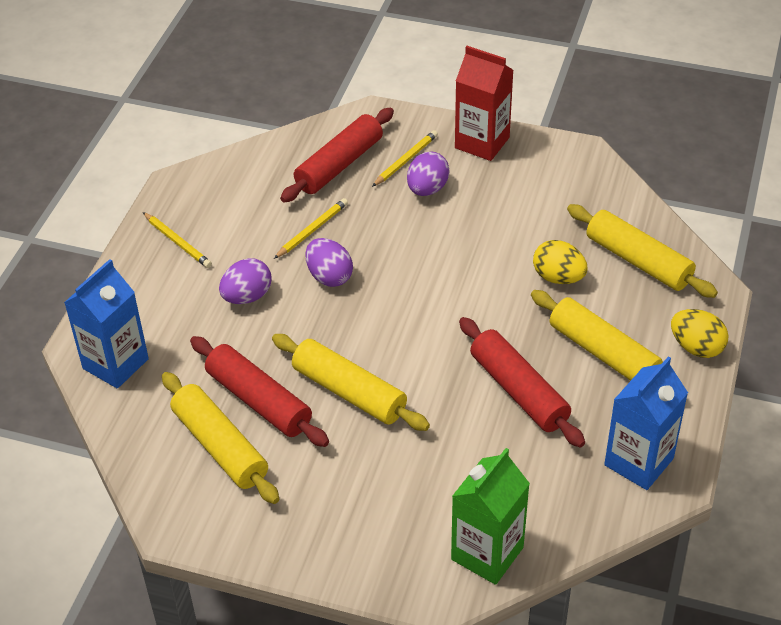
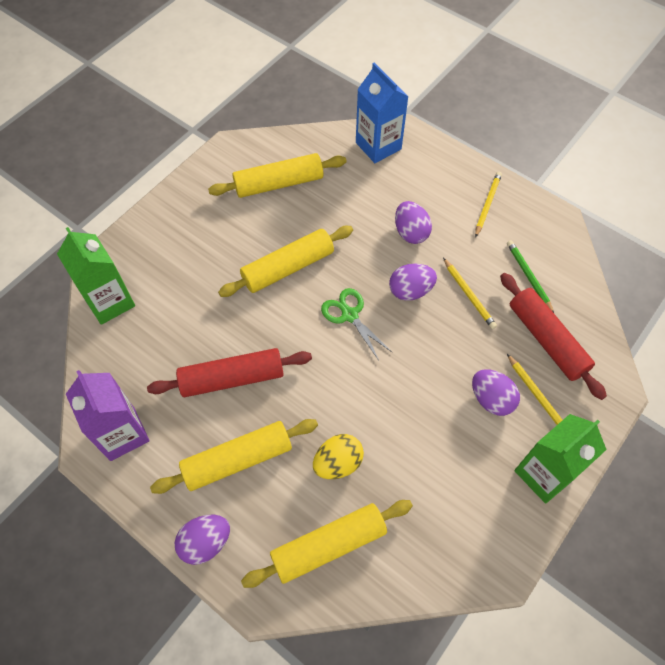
camera: 110 degrees right, 15 degrees up
(177, 242) = (487, 204): yellow pencil -> yellow pencil turned 135 degrees clockwise
(258, 401) = (307, 213): red rolling pin -> none
(266, 191) = (528, 277): none -> green pencil
(386, 317) = (350, 315): none -> green scissors
(482, 143) = (544, 474): red carton -> green carton
(639, 462) = (122, 434): blue carton -> purple carton
(696, 347) = (205, 542): yellow egg -> purple egg

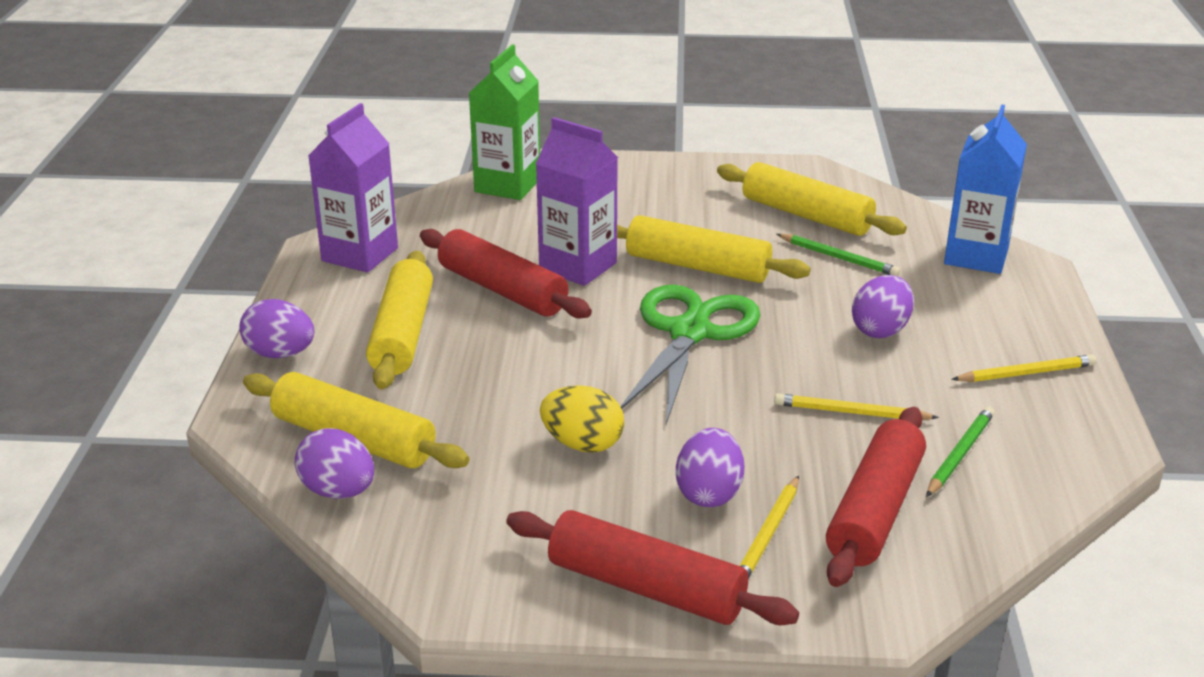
camera: 55 degrees right, 30 degrees down
(238, 459) = (403, 334): yellow rolling pin -> yellow rolling pin turned 60 degrees clockwise
(239, 324) = (578, 266): none -> purple carton
(332, 201) = (838, 258): none -> green pencil
(338, 463) = (471, 403): yellow egg -> yellow egg (582, 444)
(350, 315) = (690, 333): green scissors -> green scissors, size x1.74
(410, 291) = (789, 363): purple egg -> purple egg (338, 491)
(468, 295) = (851, 412): yellow pencil -> yellow pencil turned 75 degrees clockwise
(544, 474) = (645, 587): green carton -> red rolling pin

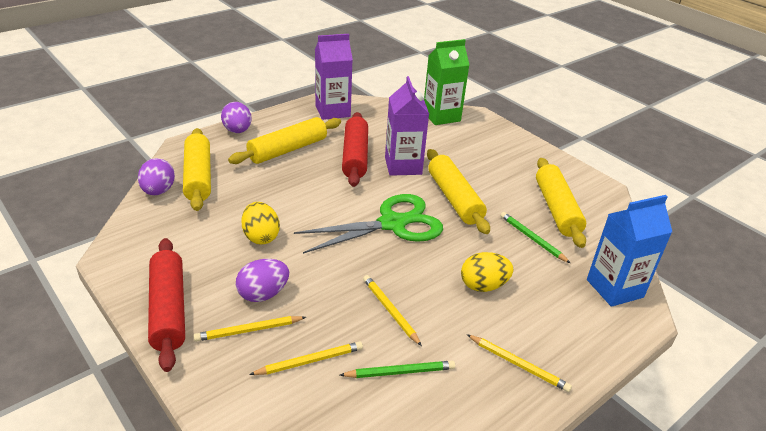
camera: 45 degrees right, 5 degrees up
(838, 258) = (532, 239): green pencil -> green pencil turned 150 degrees clockwise
(875, 511) = (309, 361): red rolling pin -> yellow pencil
(880, 330) = (483, 286): purple egg -> yellow egg

